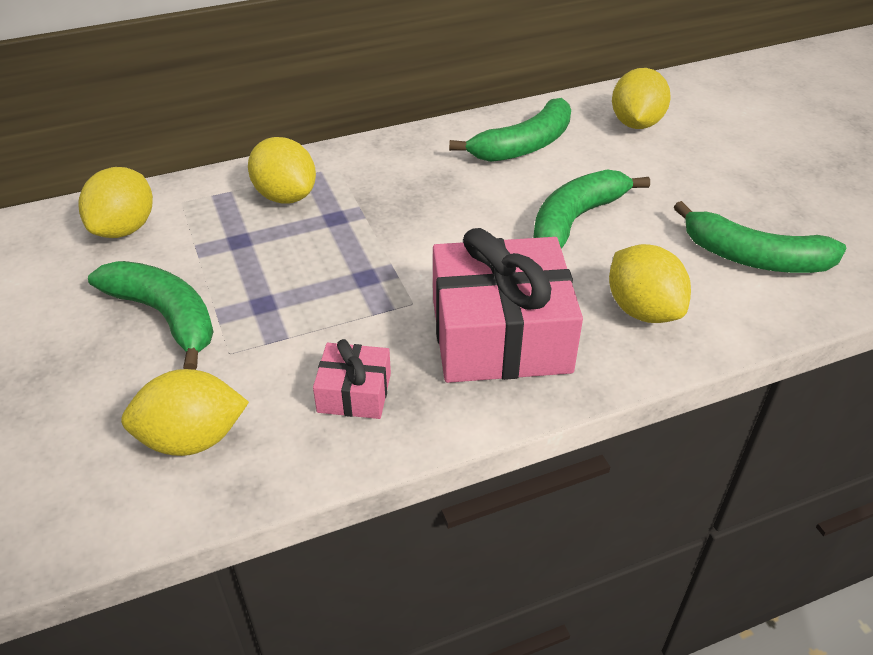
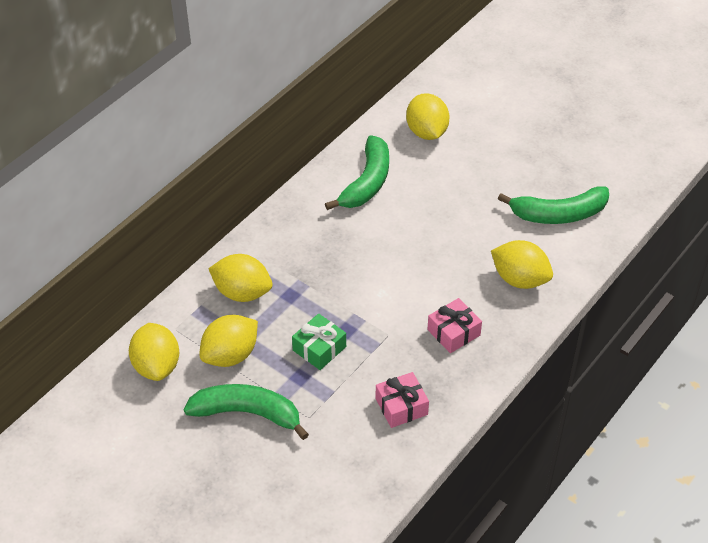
camera: 30 degrees left, 5 degrees up
(192, 439) = (336, 476): yellow lemon -> yellow lemon (230, 355)
(315, 283) = (319, 348): none -> green gift
(500, 335) = (453, 332): pink gift -> pink gift, size x0.48
(576, 220) = (441, 230): green banana -> none

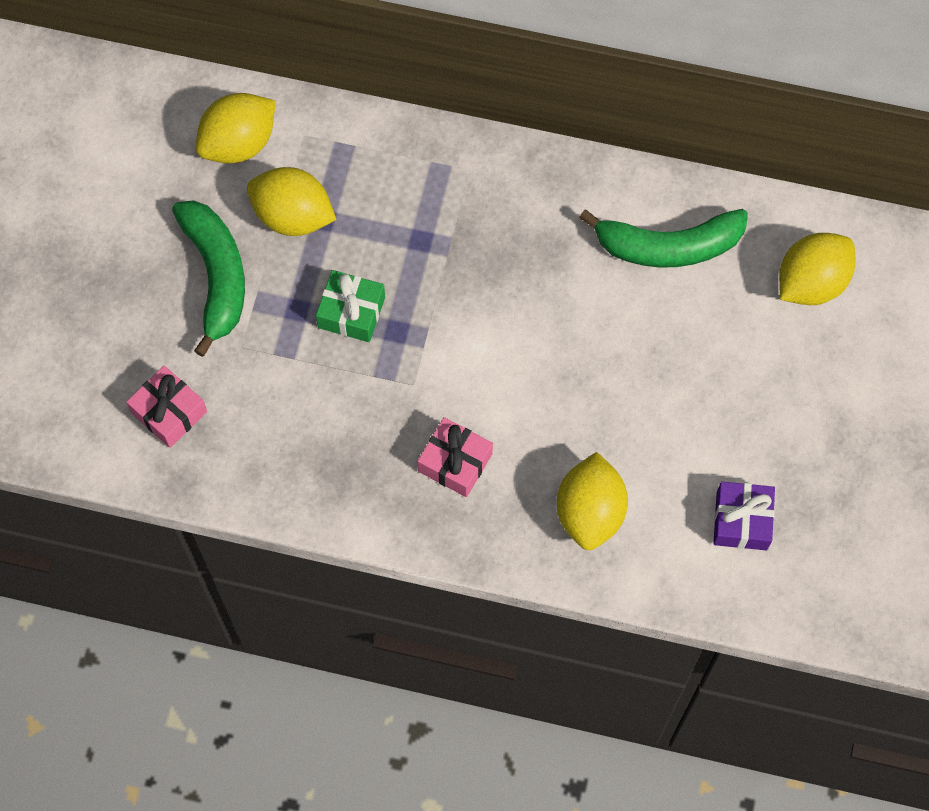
camera: 65 degrees right, 20 degrees up
(242, 292) = (397, 183): yellow lemon -> none
(401, 406) = (306, 446): pink gift -> pink gift (169, 412)
(558, 214) = (741, 521): green banana -> purple gift

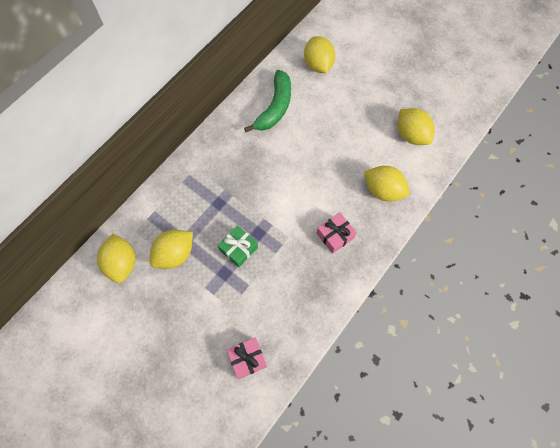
camera: 65 degrees left, 0 degrees up
(216, 276) = (186, 304): green banana -> none
(741, 521) = (411, 135): purple gift -> yellow lemon

